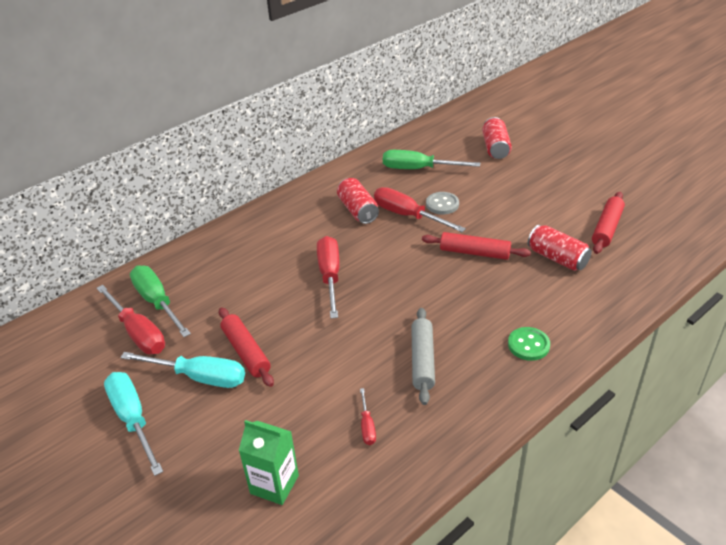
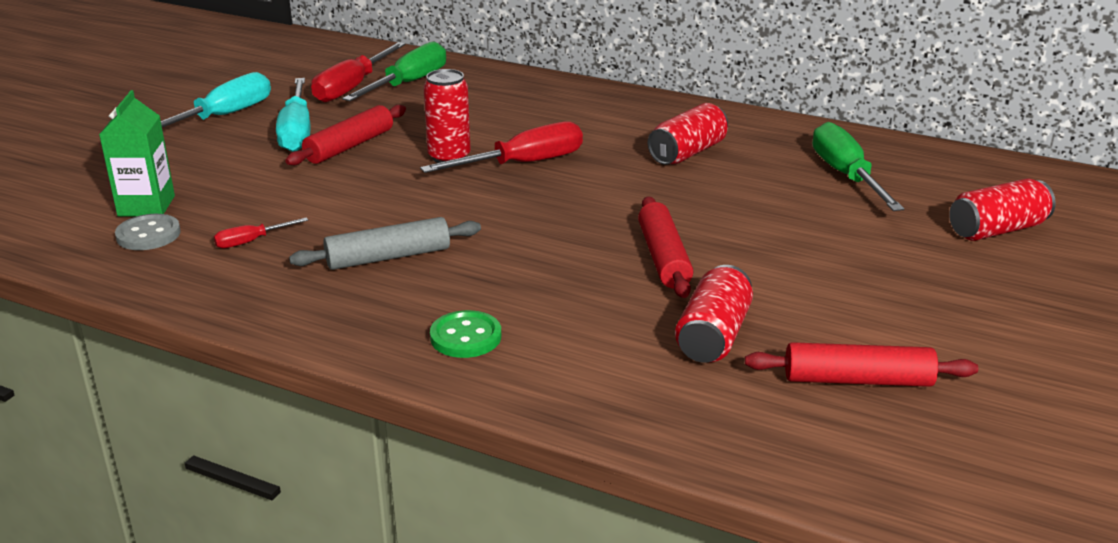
camera: 65 degrees right, 10 degrees down
(298, 306) = (449, 157): none -> red can
(407, 215) = (710, 189): red screwdriver -> none
(442, 204) = (768, 211): grey button -> grey button (148, 235)

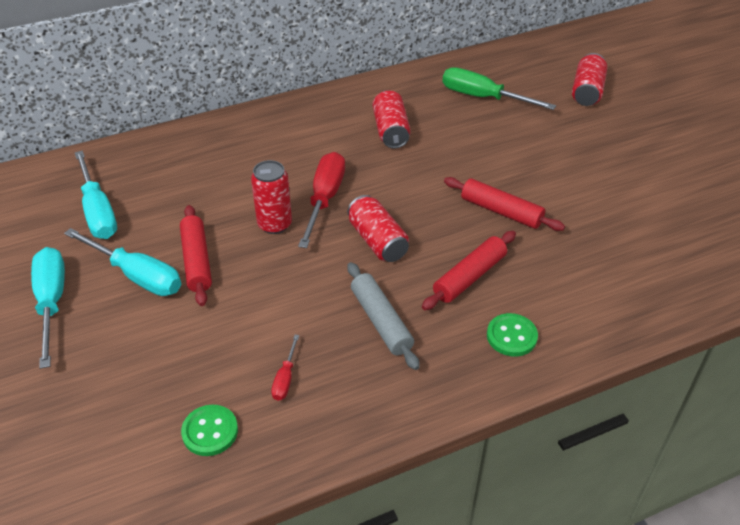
camera: 50 degrees left, 15 degrees up
(146, 206) = (159, 413): green carton -> none
(148, 235) = (210, 431): grey button -> green button
(352, 87) = (98, 211): red screwdriver -> turquoise screwdriver
(388, 257) = (381, 321): grey rolling pin -> grey rolling pin turned 45 degrees counterclockwise
(408, 83) = (132, 183): green screwdriver -> none
(713, 336) = (597, 242): red can -> red can (377, 241)
(857, 380) = (677, 220): red rolling pin -> red rolling pin (469, 277)

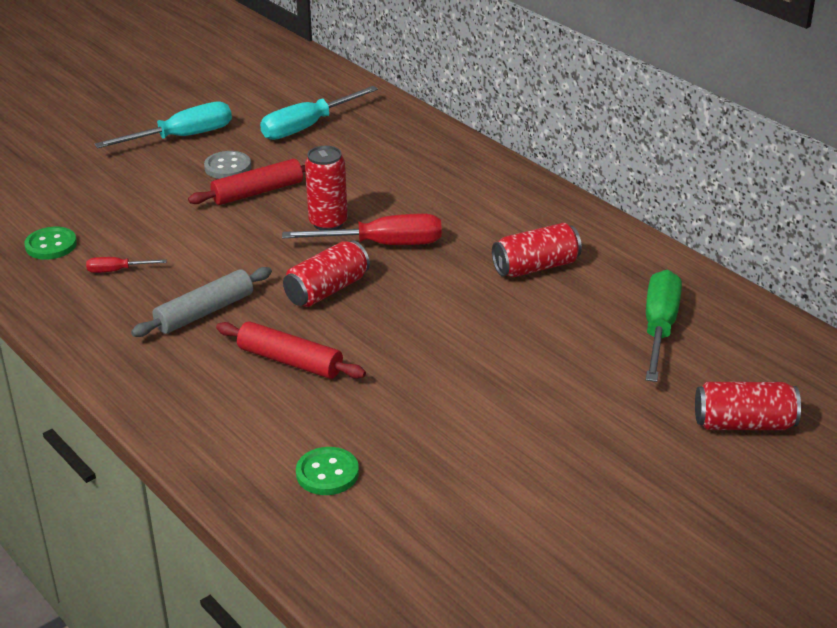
camera: 75 degrees right, 10 degrees down
(137, 275) = (227, 167): turquoise screwdriver -> grey button
(501, 211) = (417, 371): red rolling pin -> none
(511, 336) = (204, 402): green button -> green button (327, 473)

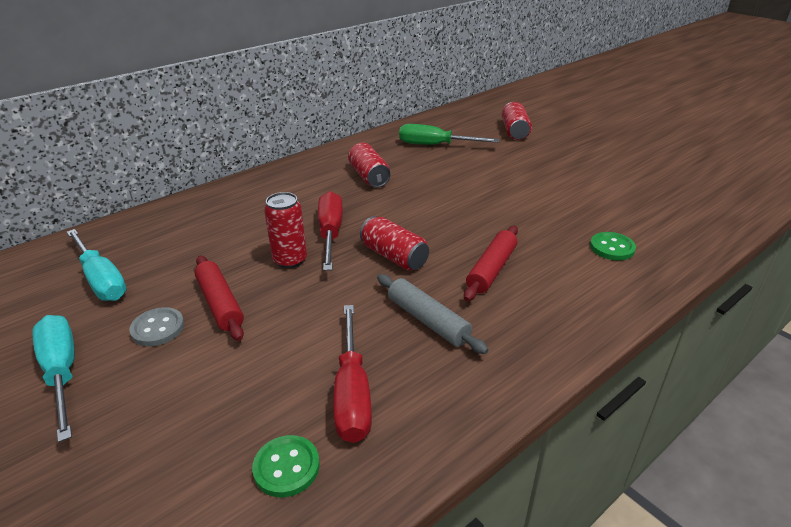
camera: 90 degrees left, 0 degrees up
(117, 270) = (352, 393): red screwdriver -> red screwdriver, size x2.05

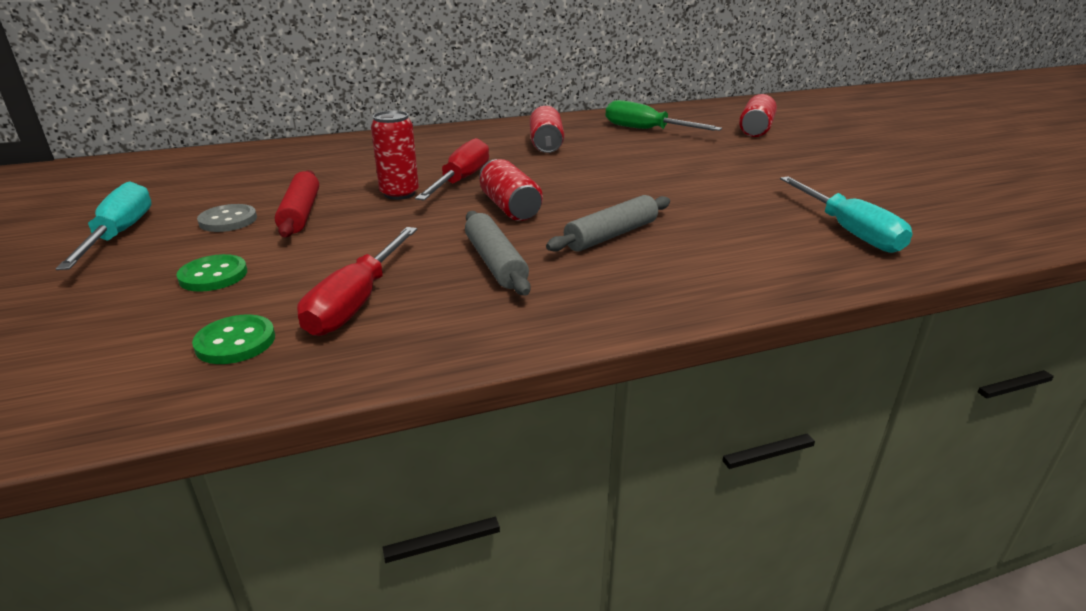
camera: 20 degrees right, 5 degrees down
(101, 280) = (216, 180): turquoise screwdriver -> turquoise screwdriver (848, 231)
(491, 269) = (611, 235): red rolling pin -> grey rolling pin
(612, 248) = (786, 242): green button -> green button (213, 275)

